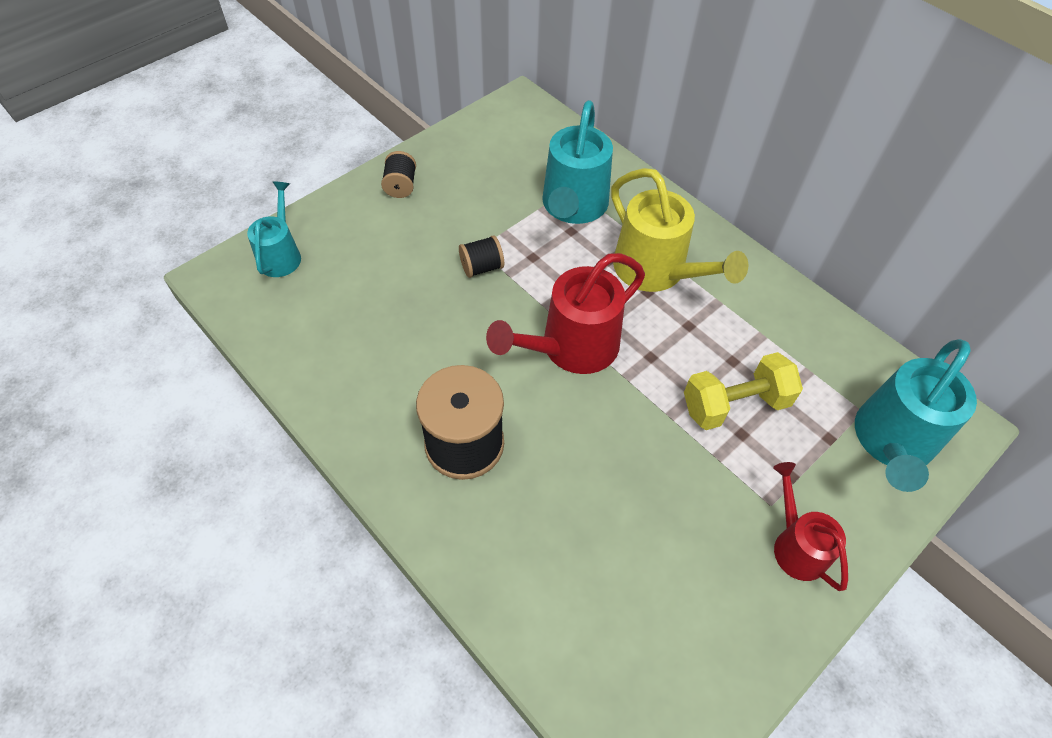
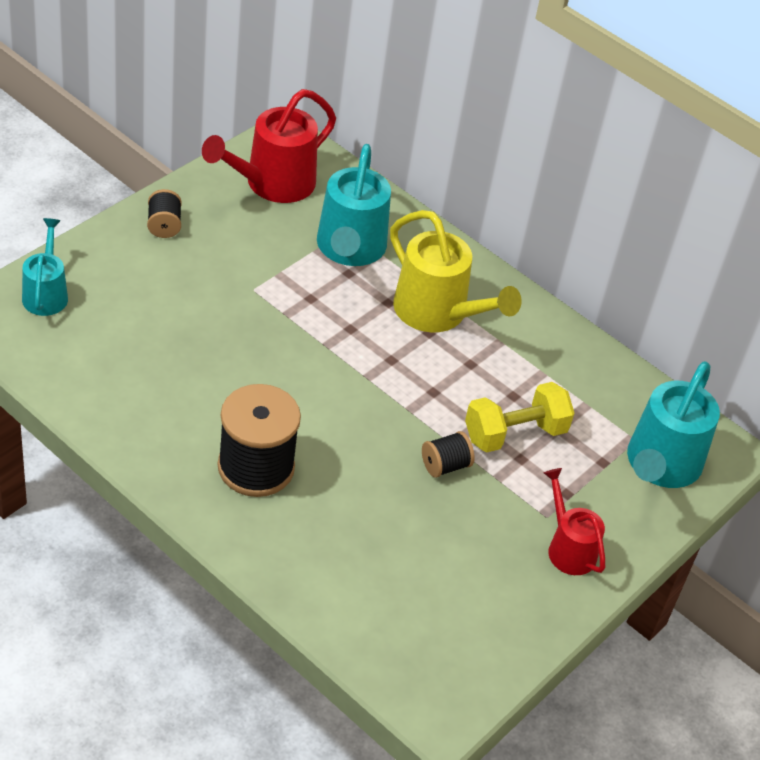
camera: 10 degrees left, 10 degrees down
(481, 267) = (258, 308): black spool -> black spool (445, 465)
(570, 348) = (354, 384): red watering can -> red watering can (272, 184)

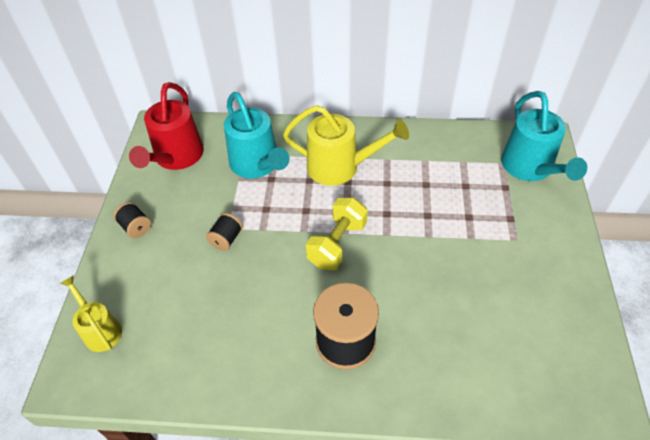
camera: 30 degrees left, 5 degrees up
(46, 293) = (100, 329): turquoise watering can -> yellow watering can
(445, 465) = (439, 252): black spool -> black spool (226, 239)
(515, 433) = (450, 205): yellow dumbbell -> yellow dumbbell (337, 244)
(568, 548) = (546, 249): red watering can -> none

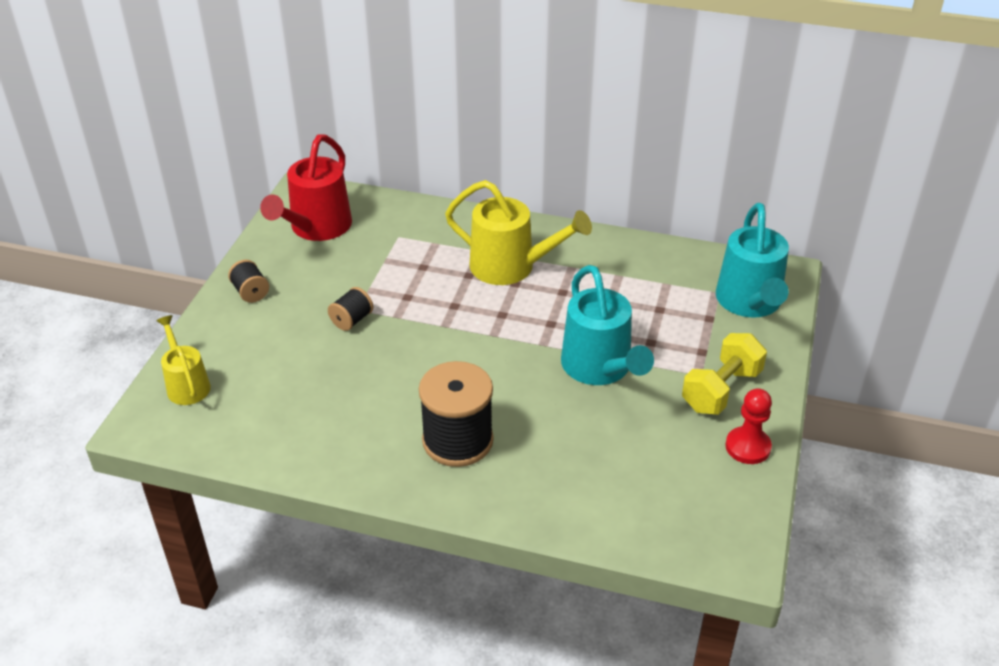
camera: 10 degrees right, 10 degrees down
(258, 165) = (411, 250): turquoise watering can -> turquoise watering can (600, 369)
(337, 244) = (480, 345): yellow dumbbell -> yellow dumbbell (721, 390)
(576, 301) = (748, 447): none -> red pawn

